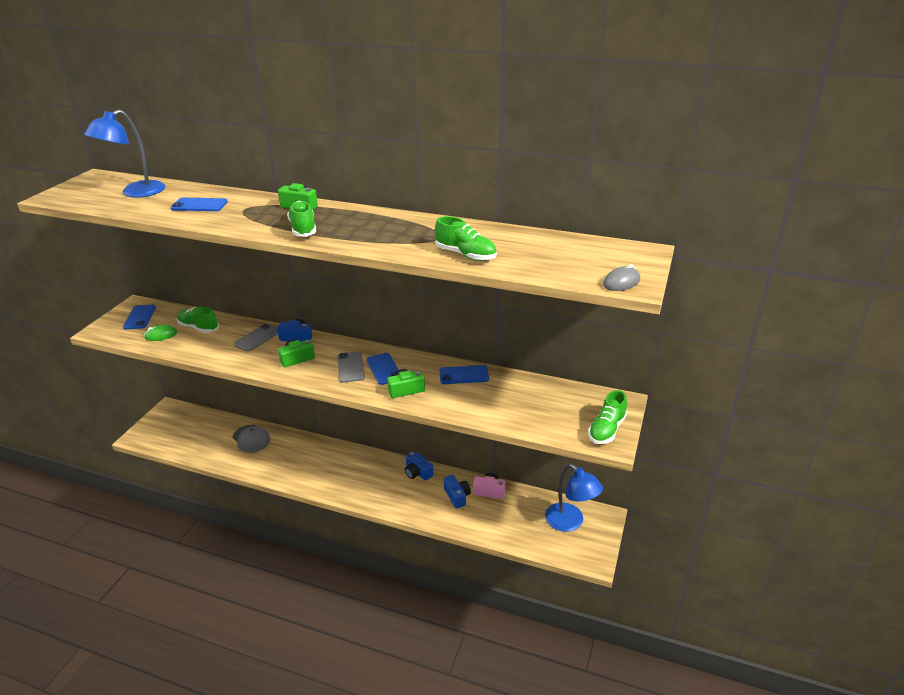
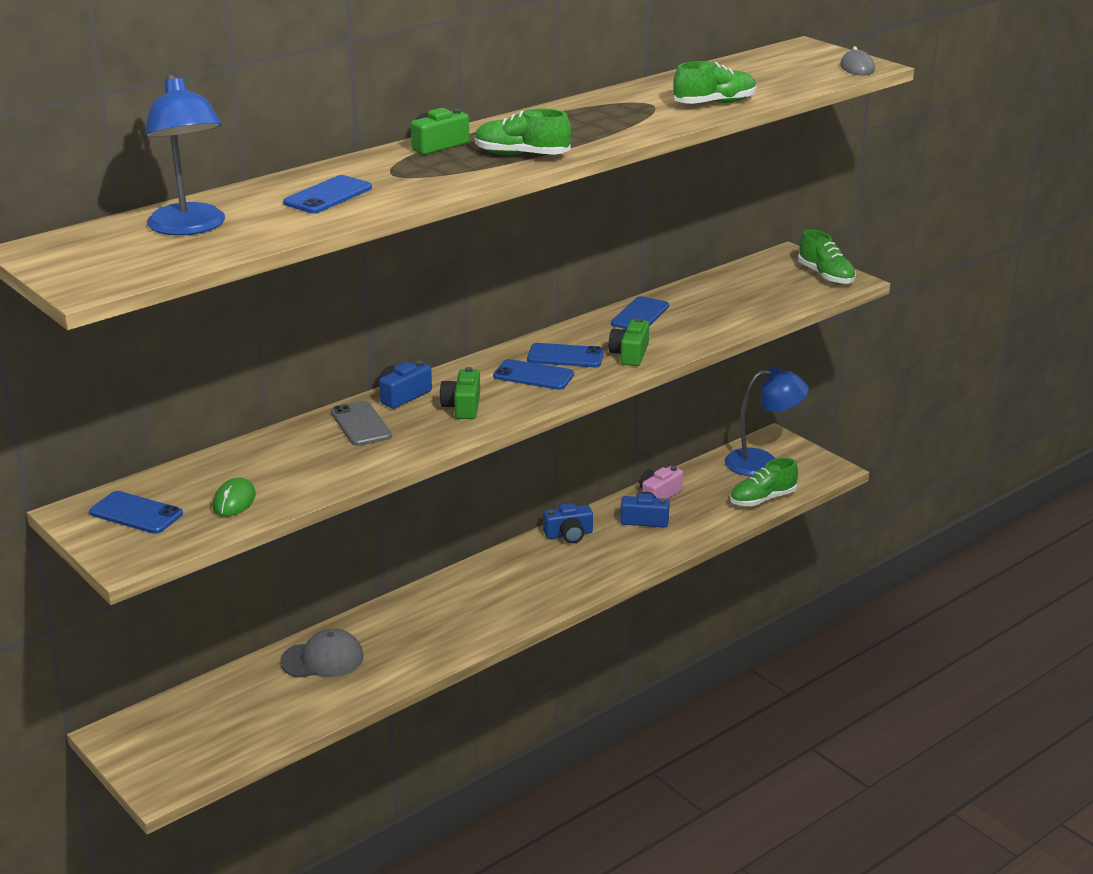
camera: 60 degrees left, 5 degrees down
(198, 327) = (257, 465): green shoe -> green shoe (762, 499)
(350, 367) = (533, 375): grey phone -> blue phone

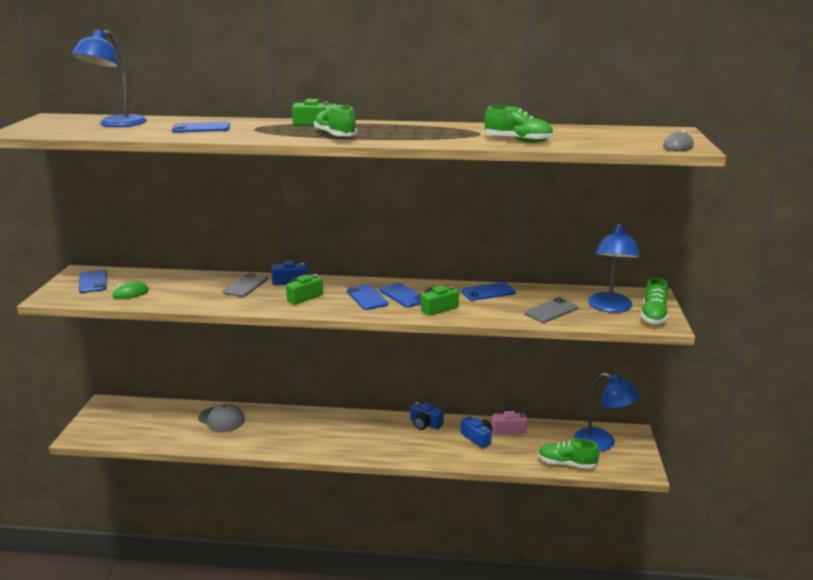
camera: 45 degrees right, 5 degrees down
(736, 309) = (551, 311): none -> grey phone
(777, 283) = (610, 307): none -> blue lamp

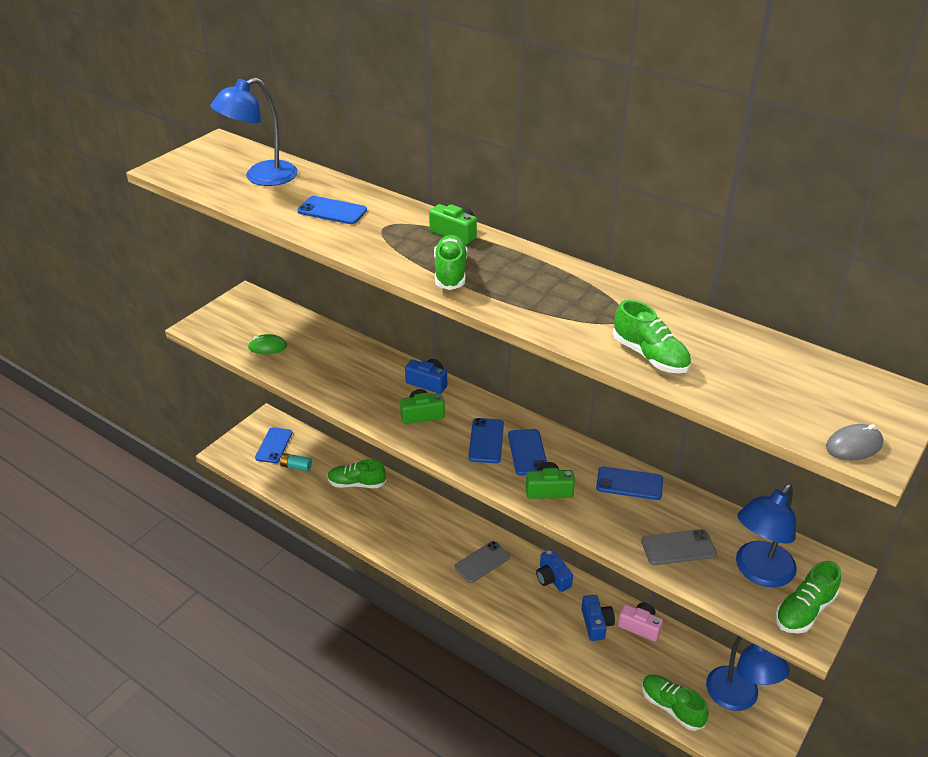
camera: 30 degrees right, 15 degrees up
(93, 282) = (247, 316): blue phone -> blue phone (274, 445)
(157, 425) = (296, 466): none -> turquoise battery
(221, 419) = (356, 483): grey cap -> green shoe
(246, 285) = (380, 373): grey phone -> grey phone (482, 562)

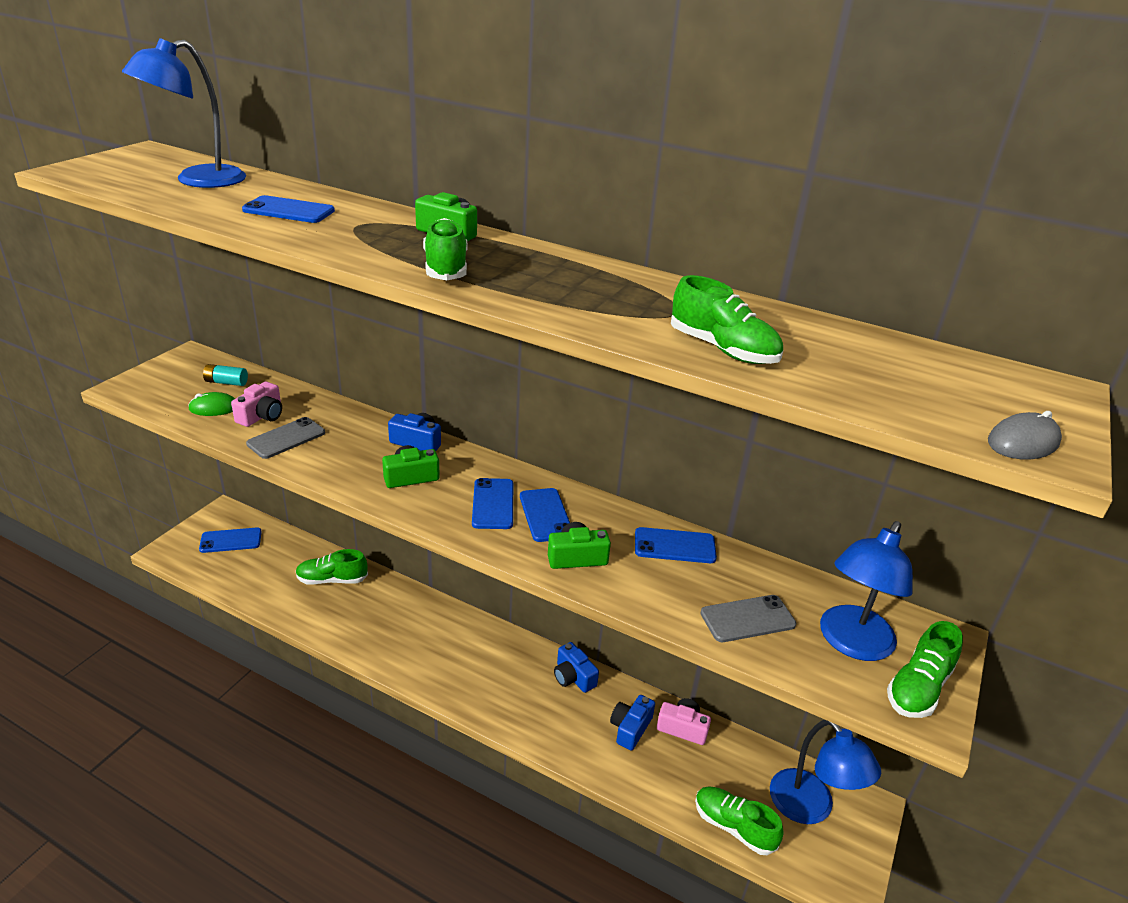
camera: 10 degrees left, 5 degrees down
(274, 445) = (231, 540): blue phone -> blue phone turned 75 degrees clockwise
(296, 466) = (257, 563): turquoise battery -> turquoise battery (226, 382)
(304, 355) = (261, 416): none -> pink camera
(482, 562) = (487, 663): grey phone -> grey phone (286, 438)
(596, 623) = (630, 728): blue camera -> blue camera turned 135 degrees counterclockwise

